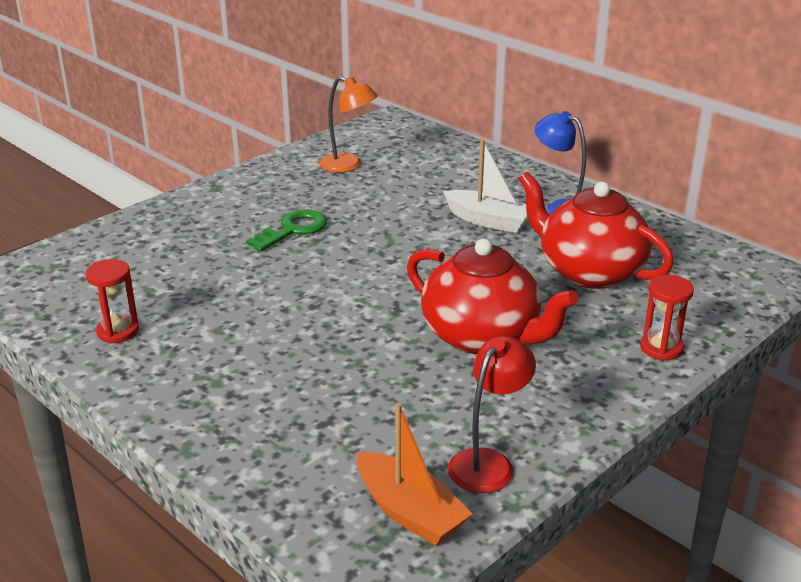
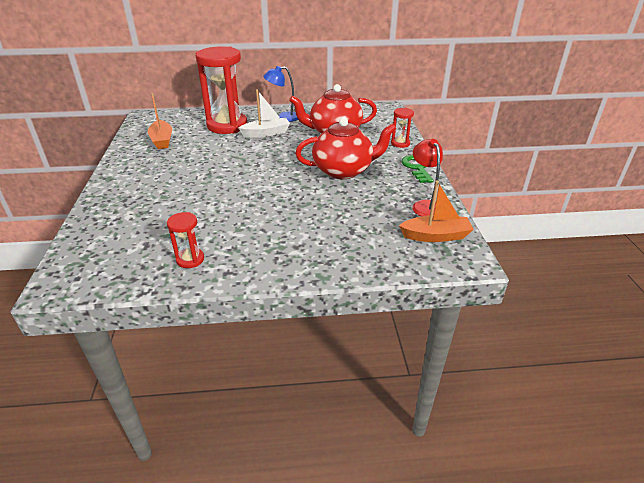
camera: 50 degrees left, 5 degrees up
(293, 230) = (189, 175): green key -> green key (417, 168)
(348, 165) = (162, 140): orange lamp -> orange boat
(460, 183) = (227, 126): none -> red hourglass

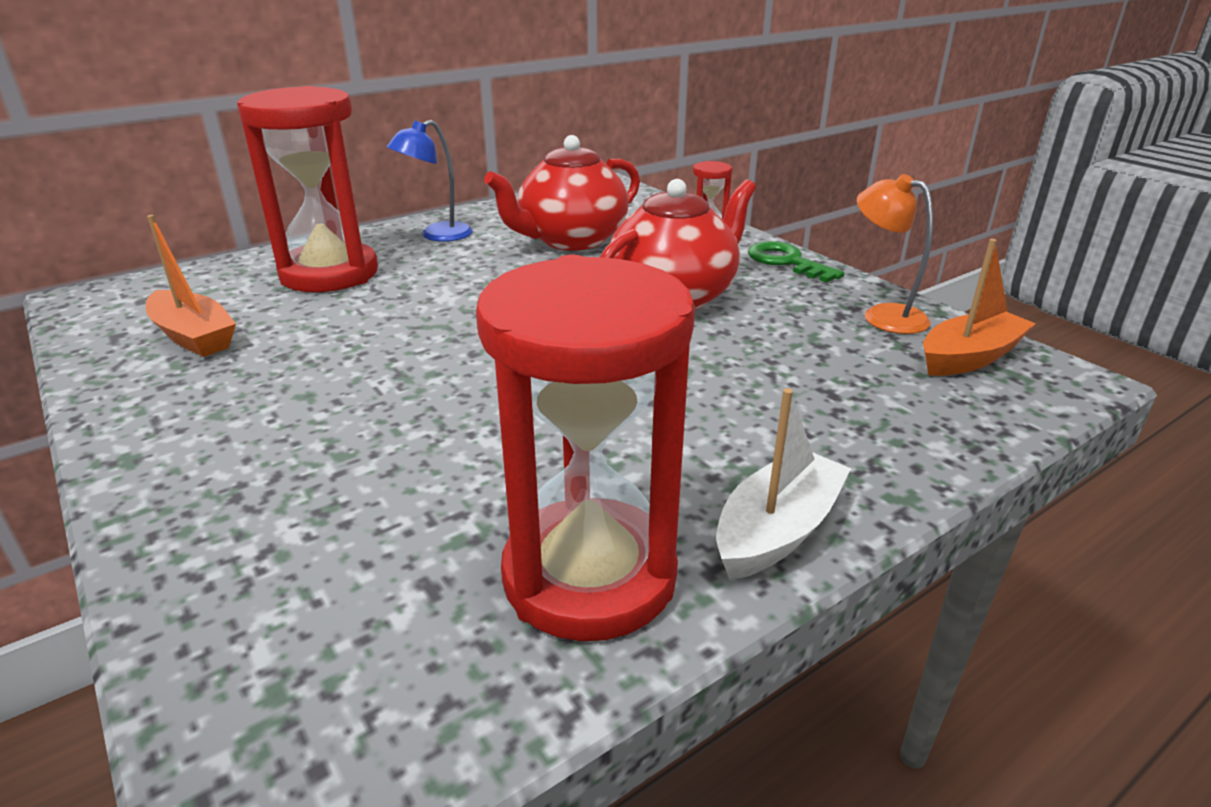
camera: 30 degrees left, 5 degrees down
(190, 259) = (589, 576): red hourglass -> red hourglass, size x2.26
(266, 133) = (436, 269): white boat -> white boat (777, 530)
(425, 205) = (883, 315): red lamp -> orange lamp

